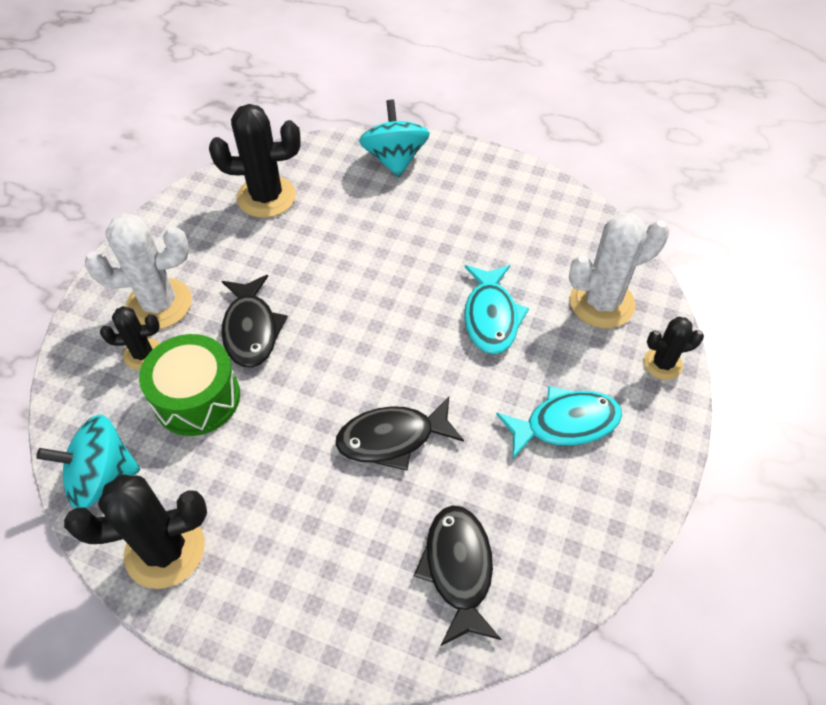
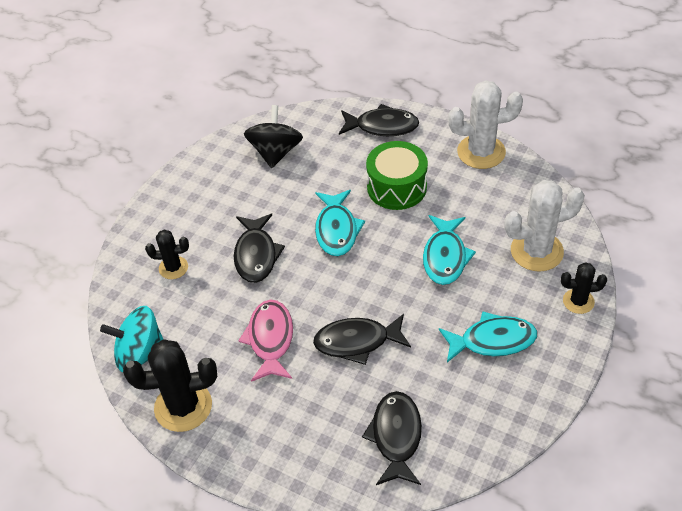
camera: 10 degrees right, 5 degrees down
(159, 304) = (187, 231): white cactus -> white cactus (481, 152)
(197, 398) = (212, 302): green drum -> green drum (397, 187)
(266, 197) = (275, 152): black cactus -> black spinning top
(278, 443) = (270, 339): none -> pink fish
(351, 290) = (336, 229): none -> turquoise fish
(395, 159) = (382, 126): turquoise spinning top -> black fish

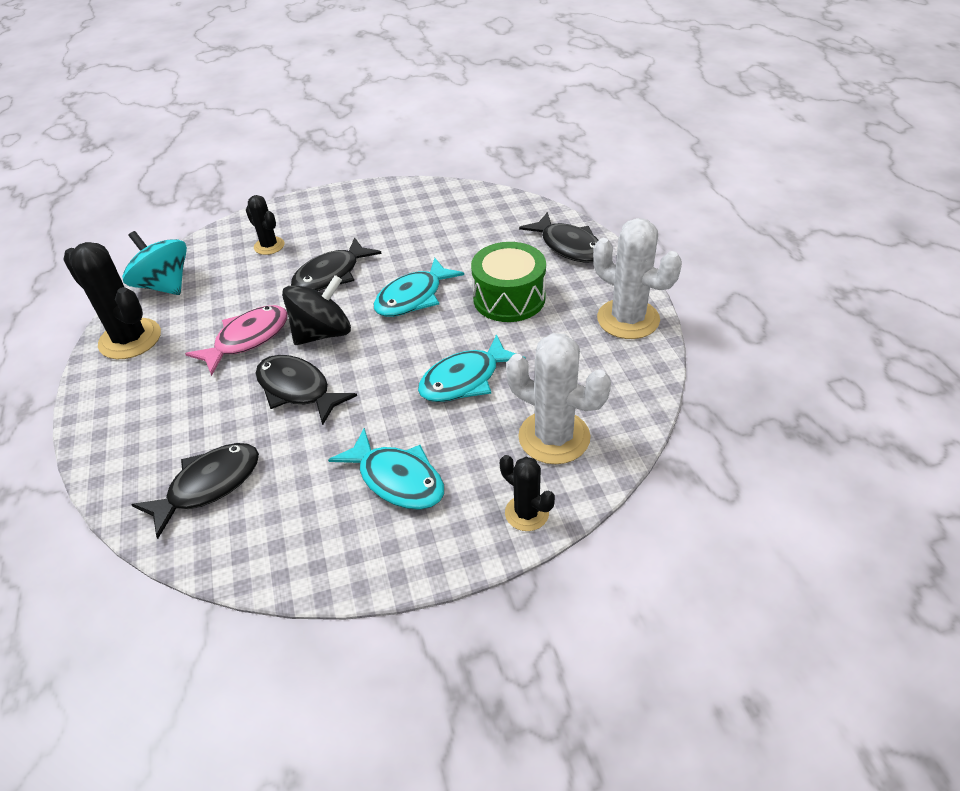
camera: 45 degrees right, 5 degrees down
(275, 152) = (455, 215): black spinning top -> black spinning top (322, 333)

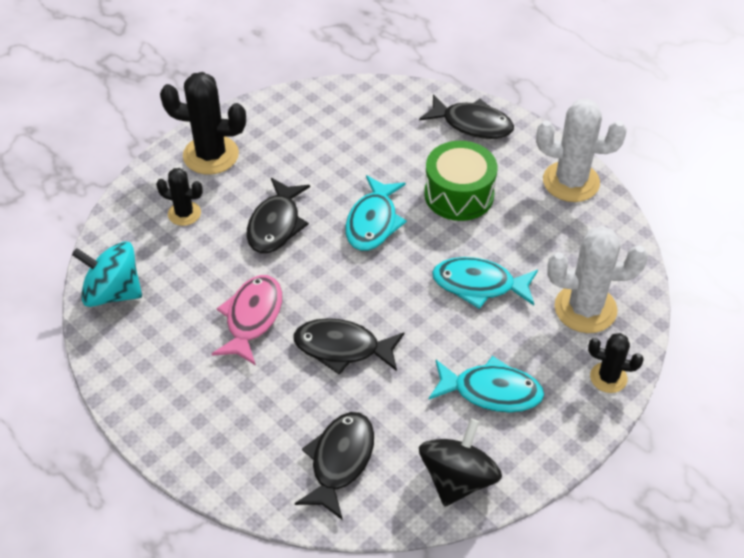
camera: 30 degrees left, 5 degrees up
(130, 339) = (132, 360): black cactus -> black cactus (211, 155)
(322, 333) = (319, 287): black spinning top -> black spinning top (457, 479)
(465, 379) = (479, 285): turquoise fish -> turquoise fish turned 75 degrees clockwise

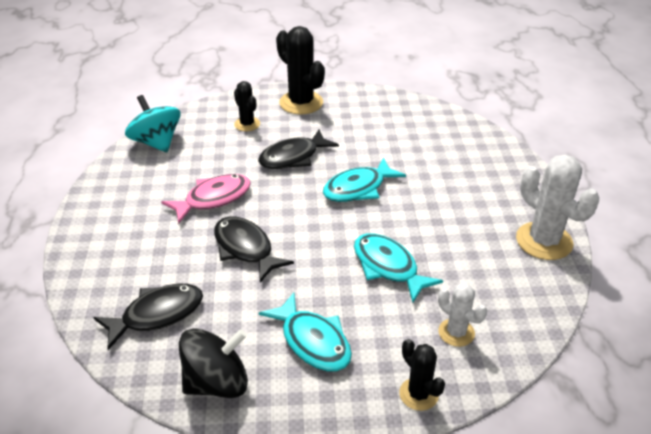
camera: 40 degrees right, 10 degrees down
(459, 194) = (441, 204): green drum -> none
(472, 124) = (502, 167): black fish -> none
(585, 309) = (456, 332): white cactus -> white cactus, size x0.57

